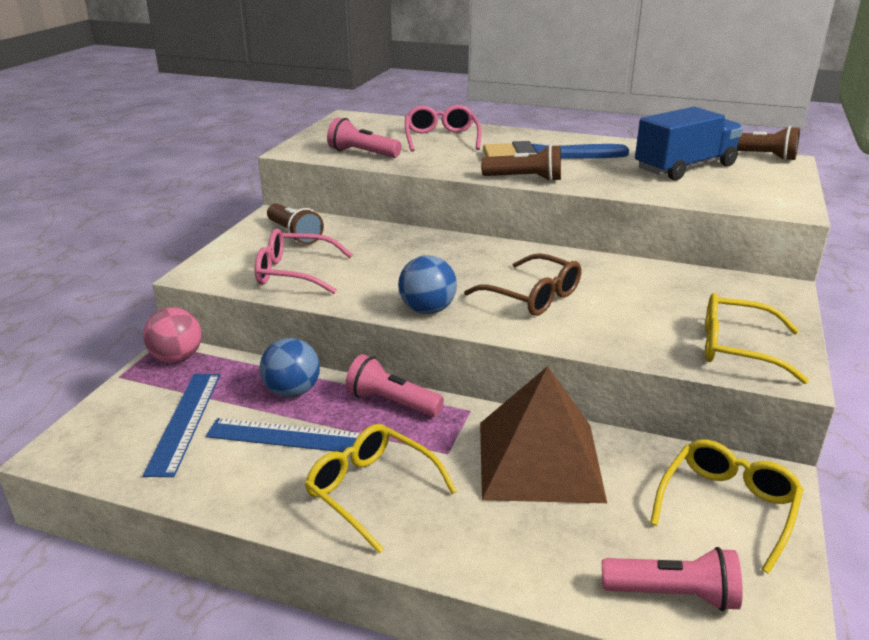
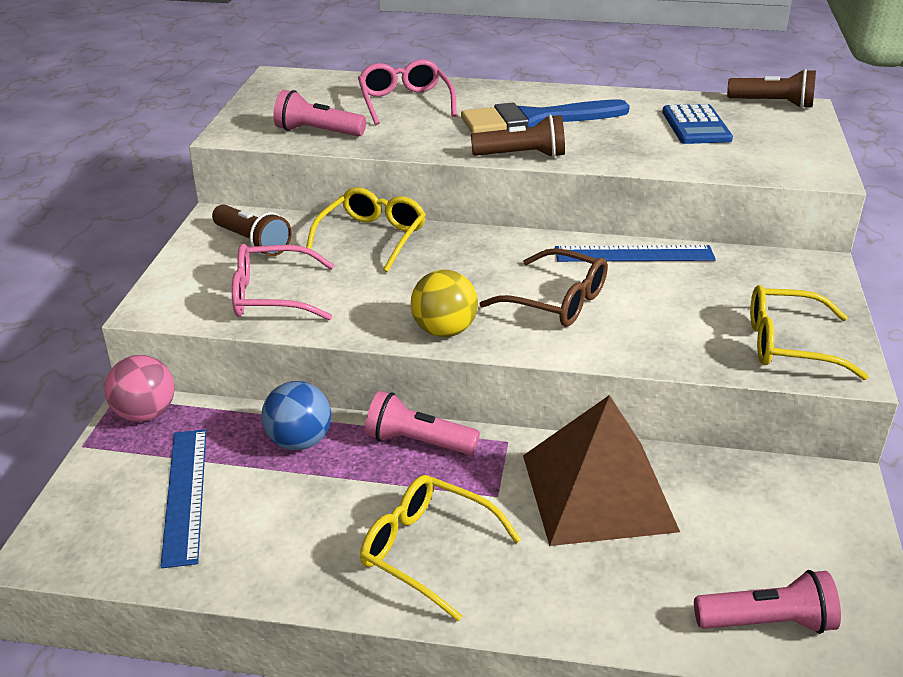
camera: 10 degrees left, 5 degrees up
(291, 436) = (316, 498): blue ruler -> blue ruler (634, 254)
(427, 310) = (444, 331): blue ball -> yellow ball
(685, 167) = (696, 126): blue truck -> blue calculator
(727, 507) = (801, 520): yellow glasses -> yellow glasses (372, 237)

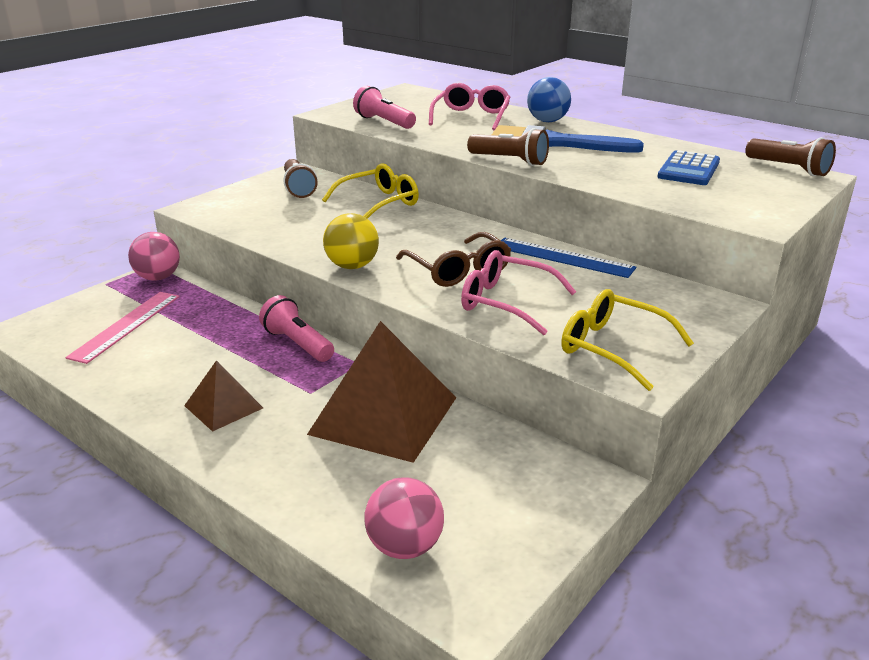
camera: 30 degrees right, 5 degrees down
(185, 494) = (126, 326): blue ruler -> pink ruler
(272, 296) = (269, 219): pink glasses -> pink glasses (506, 302)
(299, 441) = (225, 319): blue ball -> blue ball (547, 121)
(427, 551) = (223, 407): yellow glasses -> brown pyramid
(767, 622) = (405, 546): pink flashlight -> pink ball

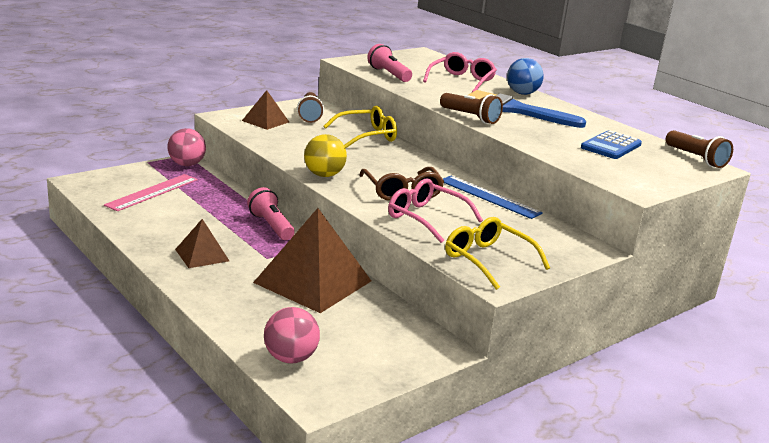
camera: 10 degrees right, 5 degrees down
(247, 205) = (265, 121): none -> brown pyramid

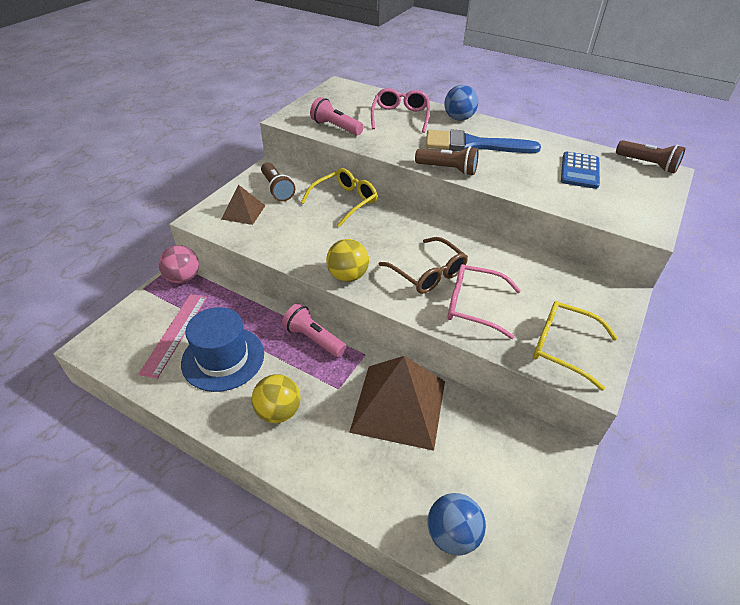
camera: 20 degrees left, 20 degrees up
(181, 215) = (223, 358): none -> blue hat
(202, 255) = (278, 411): brown pyramid -> yellow ball
(290, 358) = (452, 534): pink ball -> blue ball
(489, 197) = (498, 251): blue ruler -> none

